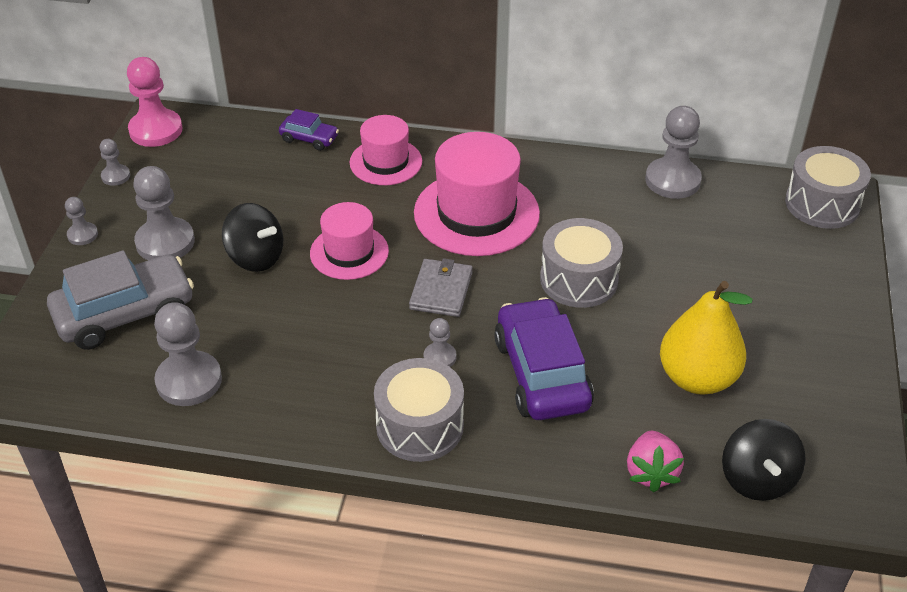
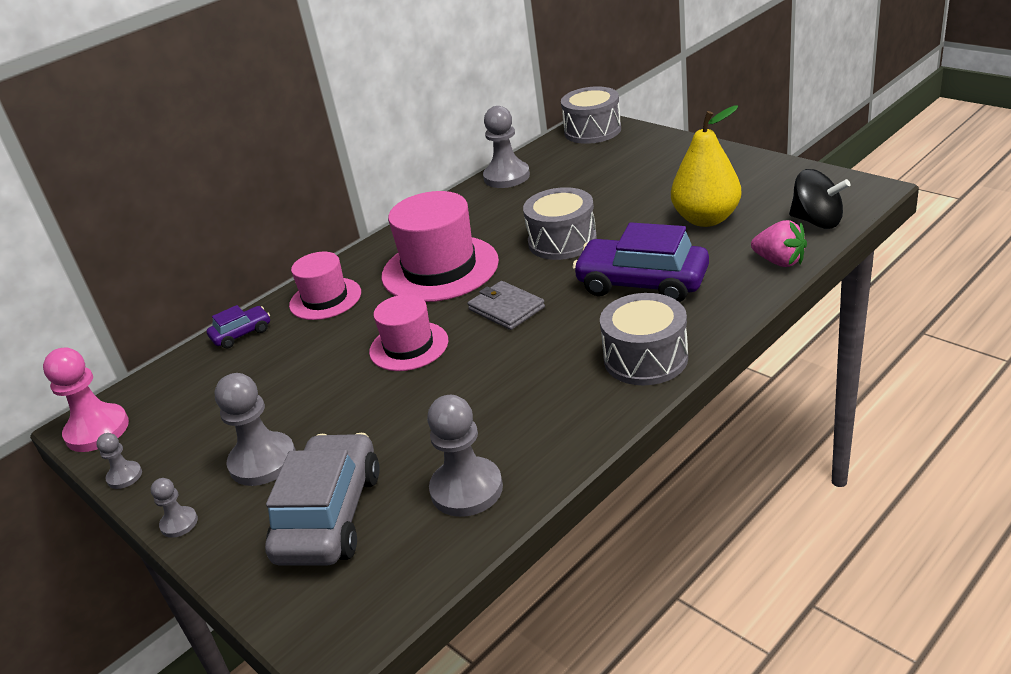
camera: 50 degrees left, 10 degrees down
(256, 257) = (352, 404): black spinning top -> none
(440, 357) = (579, 328): grey pawn -> none

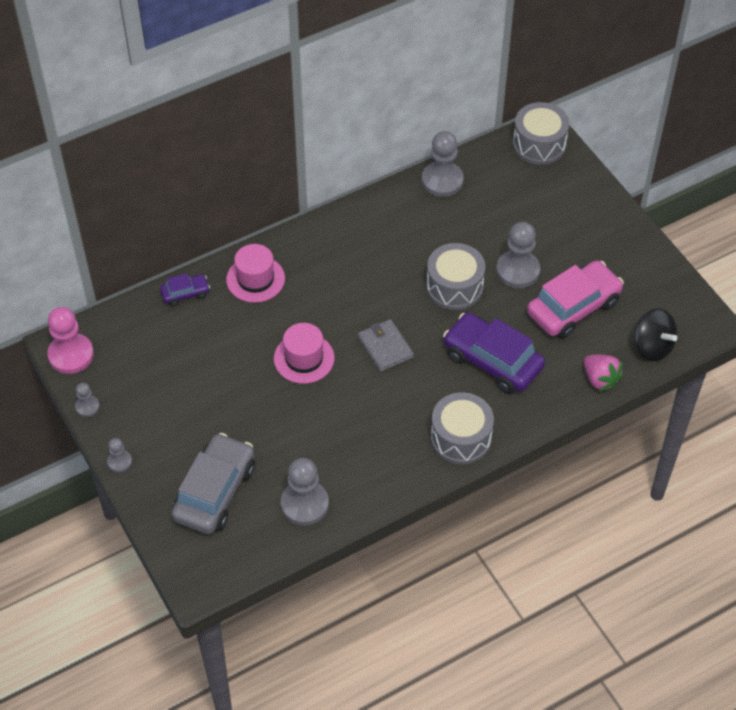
camera: 10 degrees right, 20 degrees up
(263, 461) = (180, 429): grey pawn -> grey pawn (517, 270)
(440, 269) = (351, 280): pink hat -> none
(706, 219) = (573, 307): yellow pear -> pink car

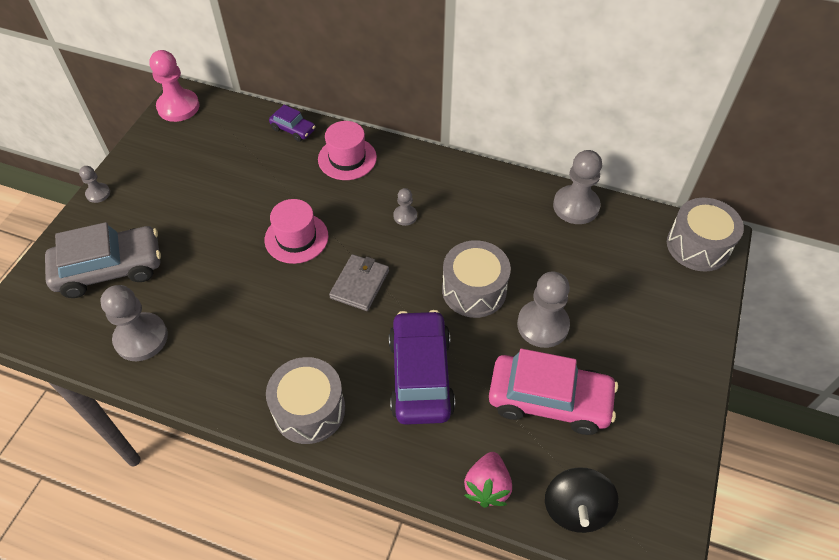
camera: 50 degrees right, 0 degrees up
(87, 407) = (137, 144): grey pawn -> grey pawn (405, 216)

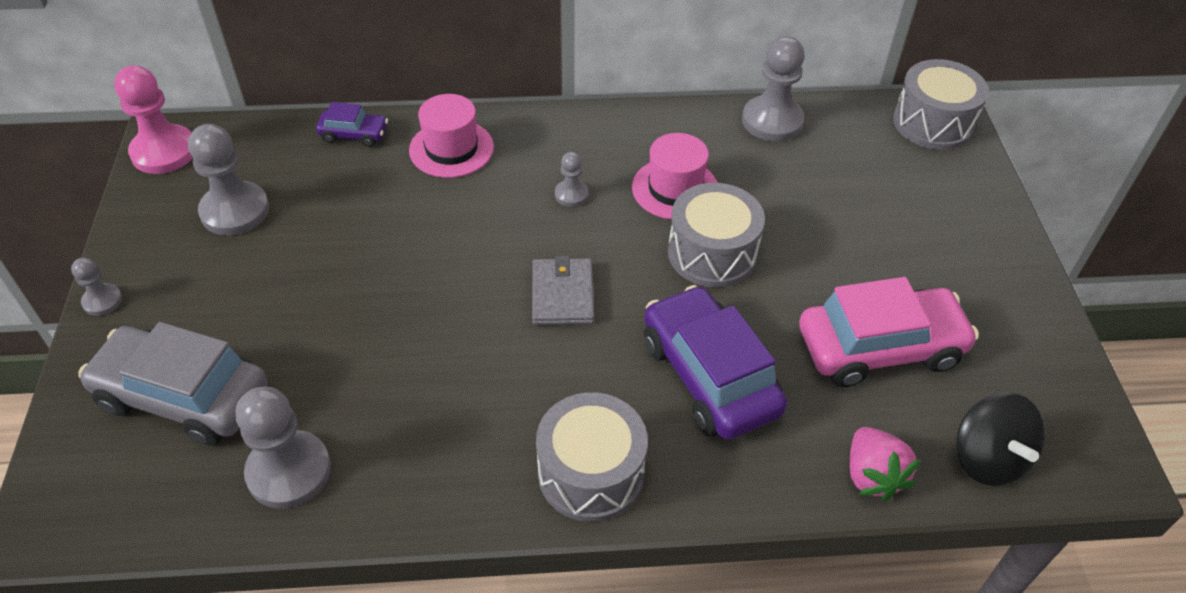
camera: 25 degrees left, 5 degrees down
(110, 269) = (183, 396): grey car -> grey car turned 120 degrees counterclockwise
(296, 238) = (441, 266): pink hat -> pink hat (675, 189)
(542, 325) = (818, 265): grey pawn -> grey pawn (235, 211)

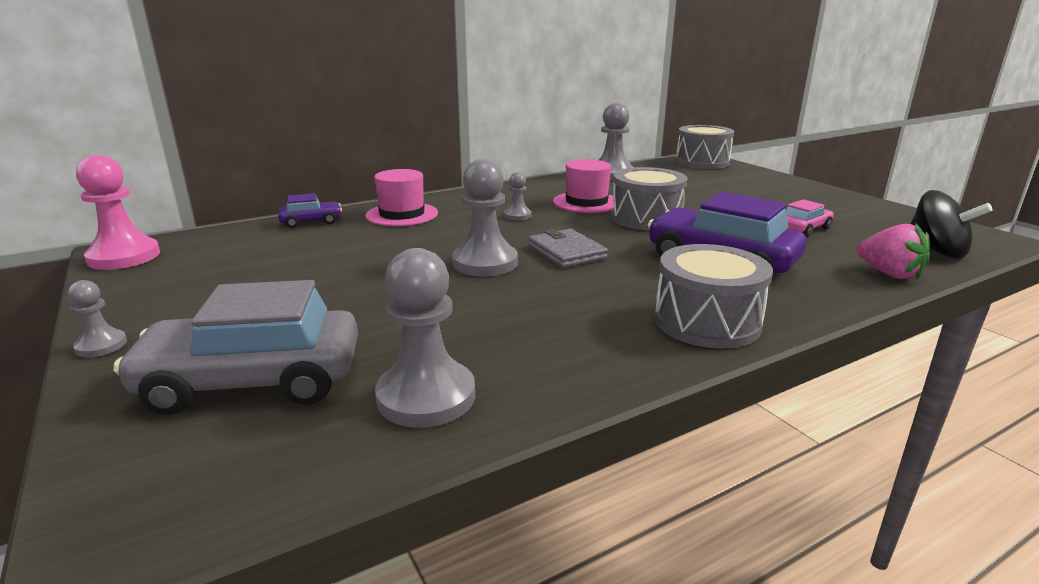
camera: 25 degrees left, 25 degrees down
(235, 211) = (226, 270): grey pawn -> grey pawn (485, 263)
(880, 348) = (804, 229): pink car -> pink car, size x0.49

